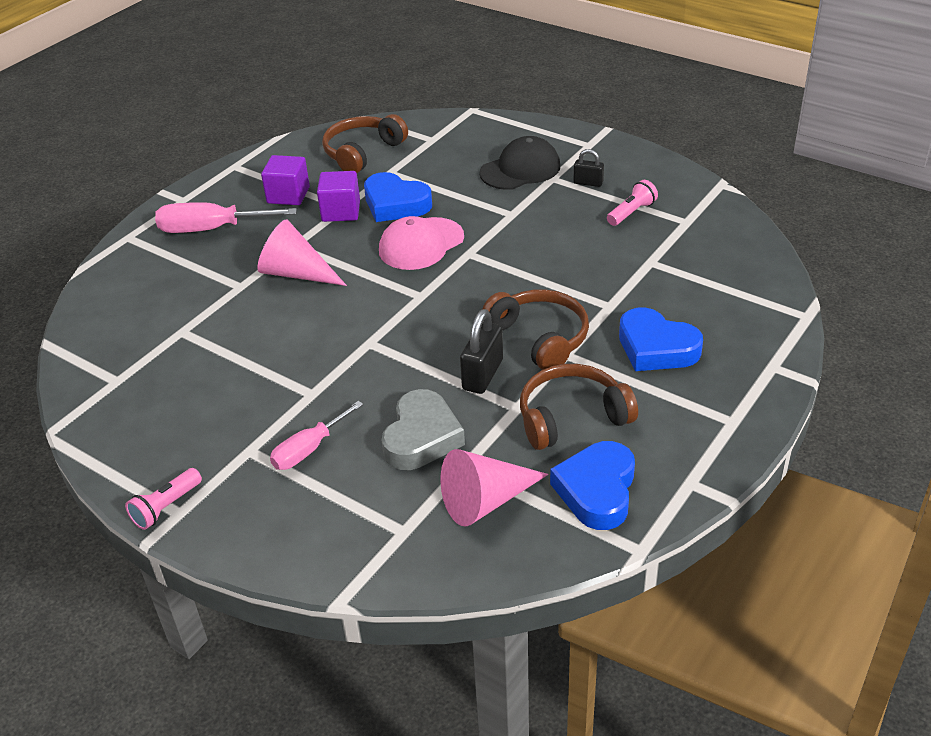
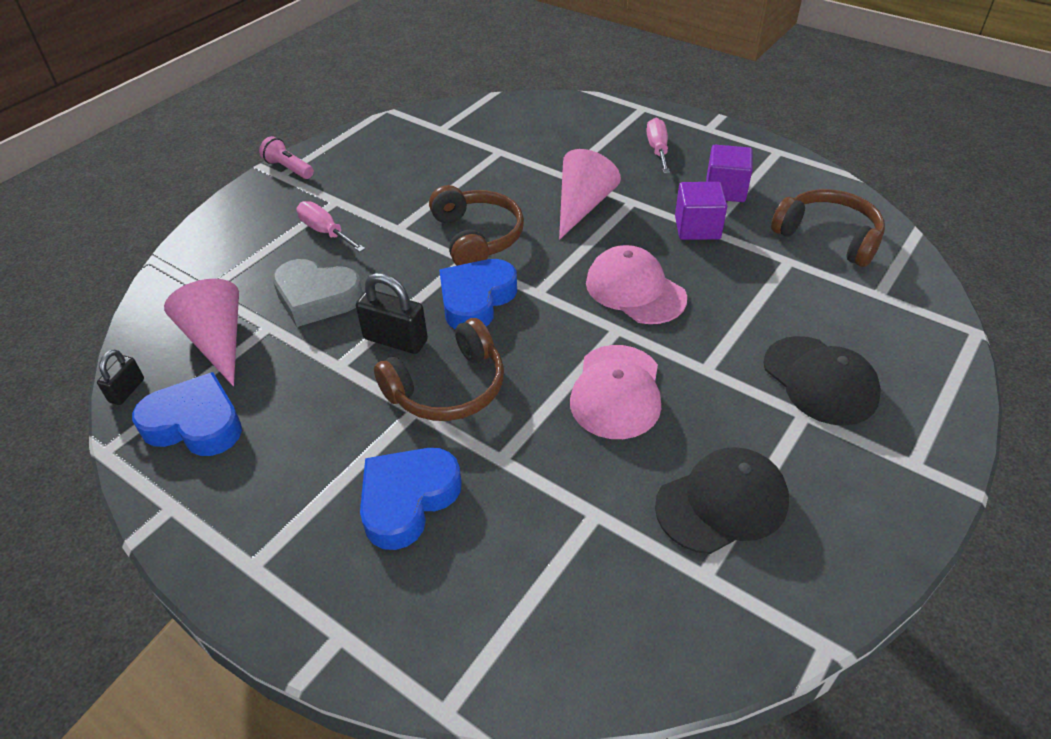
camera: 90 degrees right, 5 degrees up
(211, 229) = (657, 149): pink screwdriver -> pink screwdriver, size x0.65
(395, 204) = (717, 267): blue heart -> blue heart (476, 300)
(538, 253) = (616, 392): none -> pink cap
(571, 417) = (309, 409): brown headphones -> brown headphones (477, 237)
(588, 183) = (798, 455): black padlock -> black padlock (127, 390)
(631, 212) = (722, 503): pink flashlight -> black cap

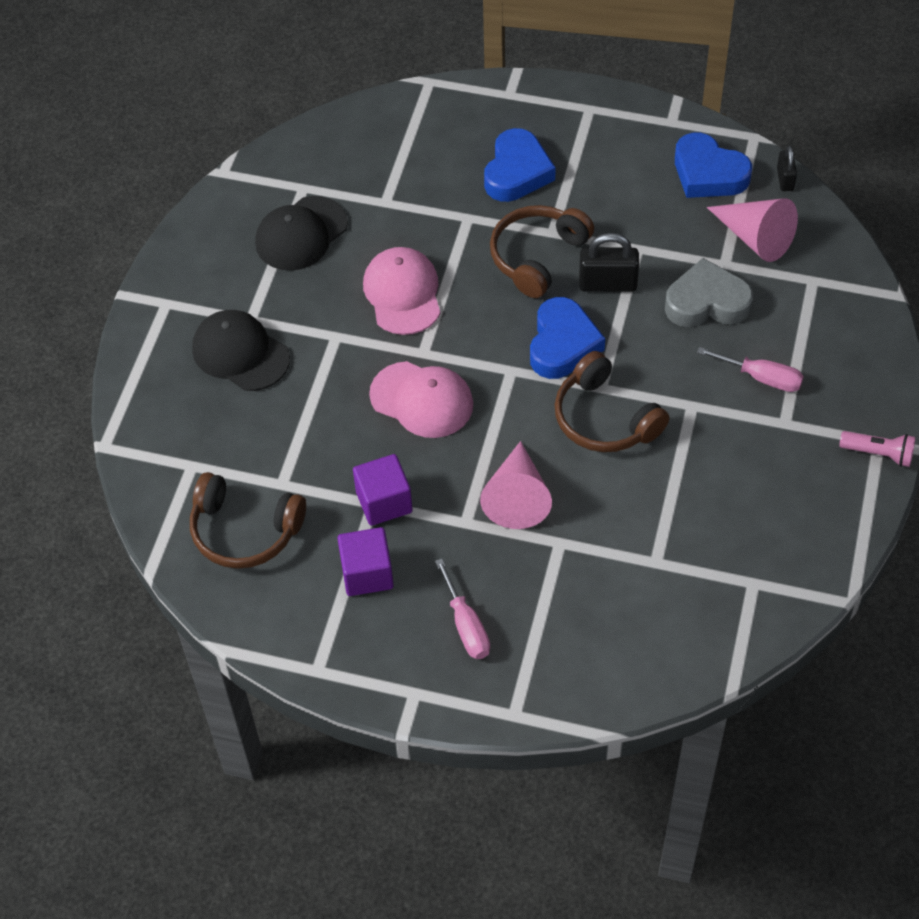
camera: 160 degrees right, 10 degrees up
(195, 423) = (708, 173): blue heart -> blue heart turned 45 degrees clockwise

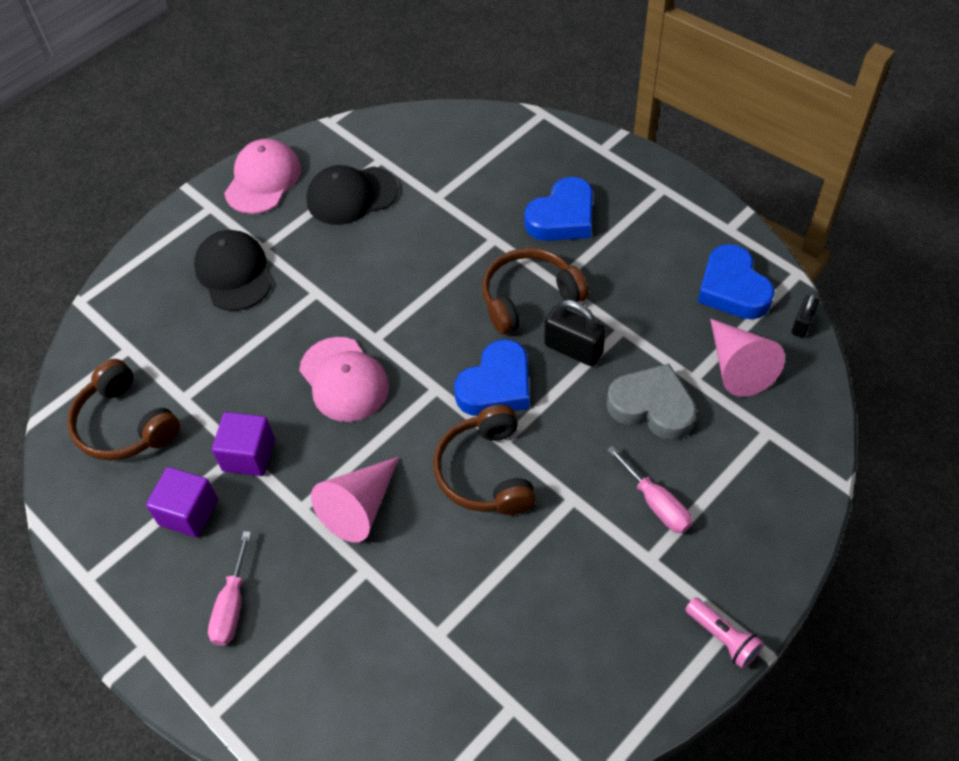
camera: 30 degrees right, 0 degrees up
(403, 293) = (395, 280): pink cap -> pink cap (263, 179)

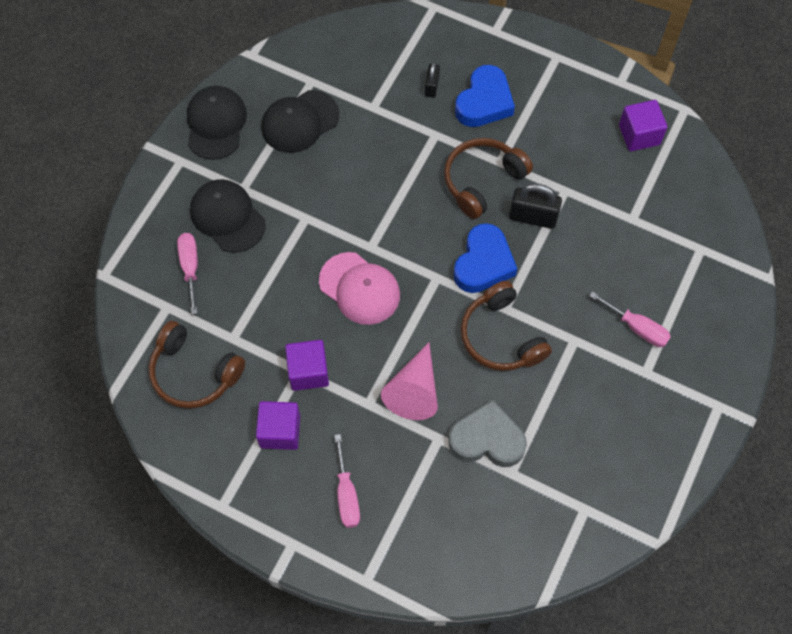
camera: 20 degrees left, 10 degrees up
(171, 314) = (190, 267): none -> pink screwdriver
(263, 179) = (216, 124): pink cap -> black cap
(652, 407) = (609, 250): grey heart -> grey heart (487, 439)
(722, 638) = (715, 416): pink flashlight -> none
(732, 289) = (639, 135): blue heart -> purple cube
(737, 366) = (662, 200): pink cone -> none
(802, 324) = (700, 153): black padlock -> black padlock (431, 86)

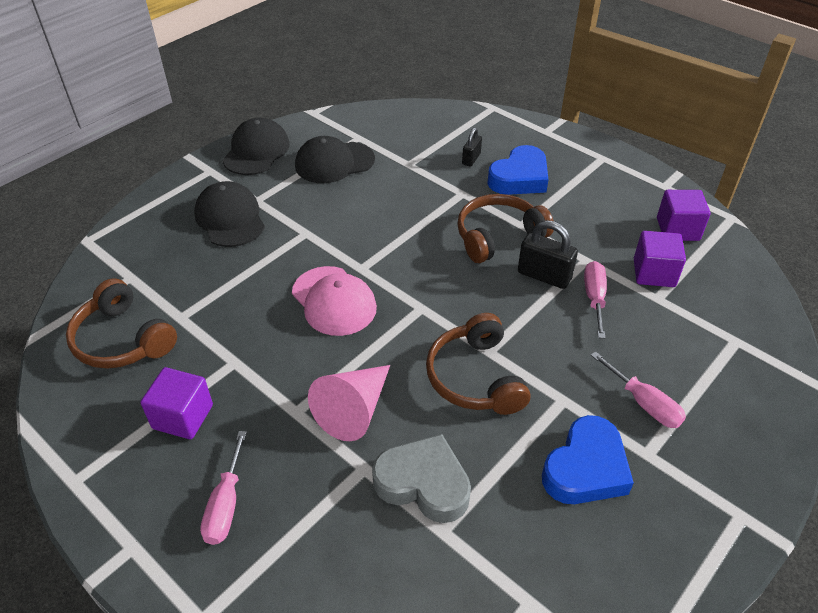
camera: 15 degrees right, 20 degrees down
(190, 267) = (172, 250): pink screwdriver -> pink screwdriver (594, 298)
(308, 372) = (243, 365): purple cube -> purple cube (654, 273)
(483, 263) = (477, 305): blue heart -> blue heart (585, 468)

